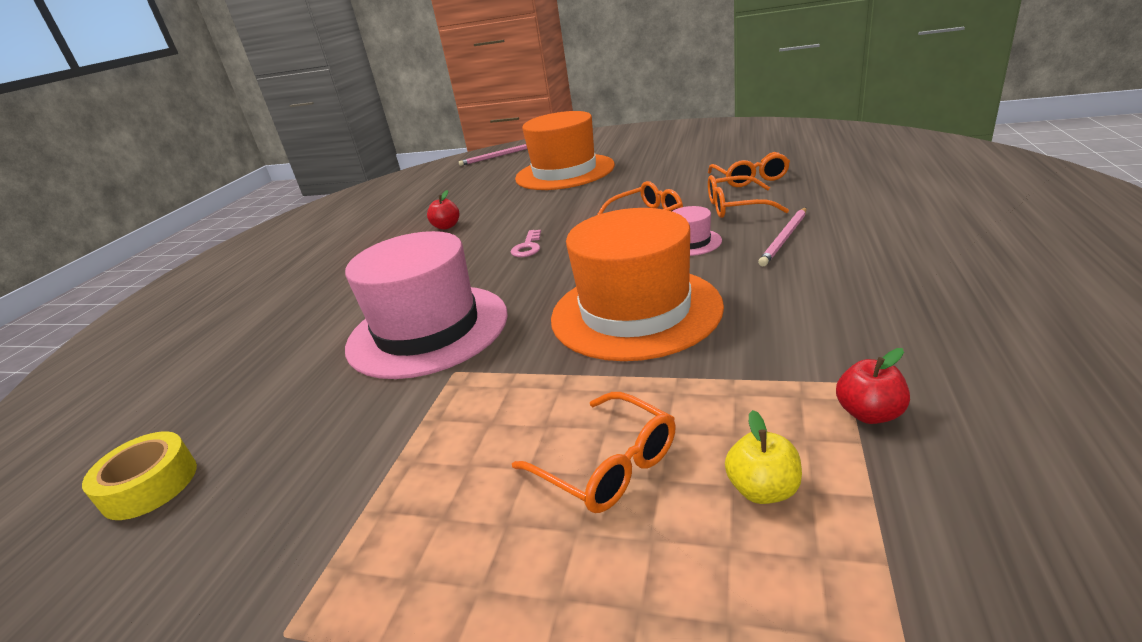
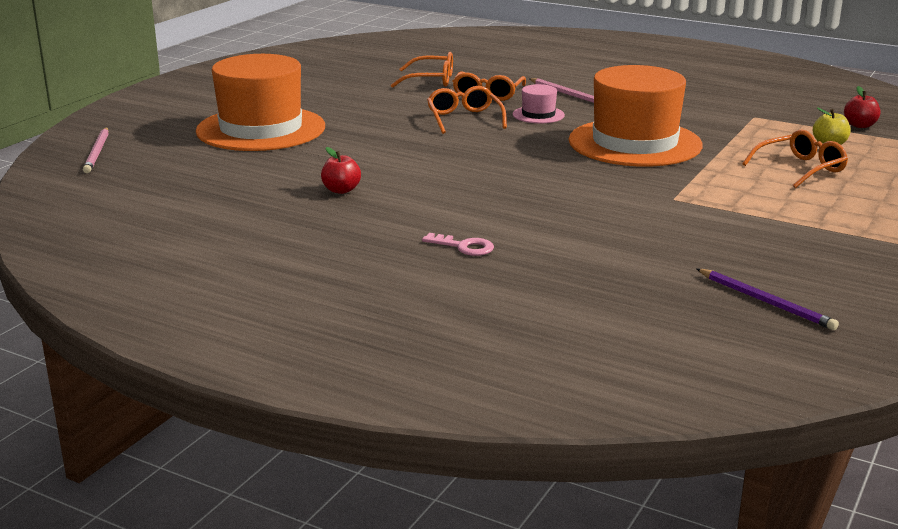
camera: 80 degrees left, 5 degrees down
(150, 485) = (766, 302): yellow tape -> purple pencil
(428, 330) = (596, 205): pink hat -> none
(528, 247) = (465, 161): pink key -> pink key (464, 247)
(869, 413) = (782, 118): red apple -> red apple (860, 125)

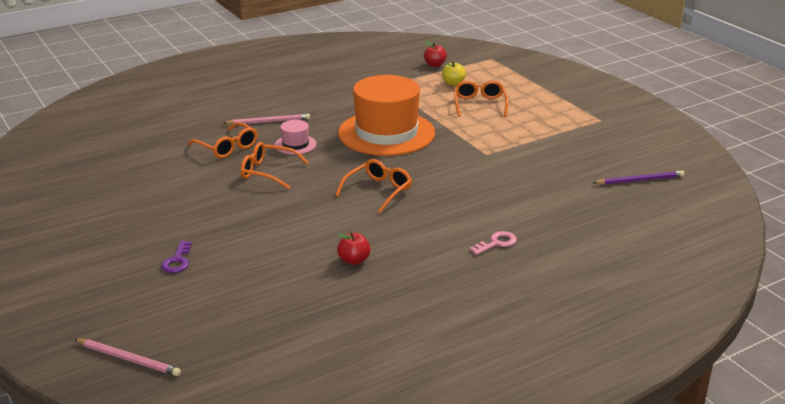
camera: 60 degrees left, 5 degrees up
(261, 129) = (177, 261): orange hat -> purple key
(431, 80) = (164, 158): orange glasses -> orange glasses (378, 191)

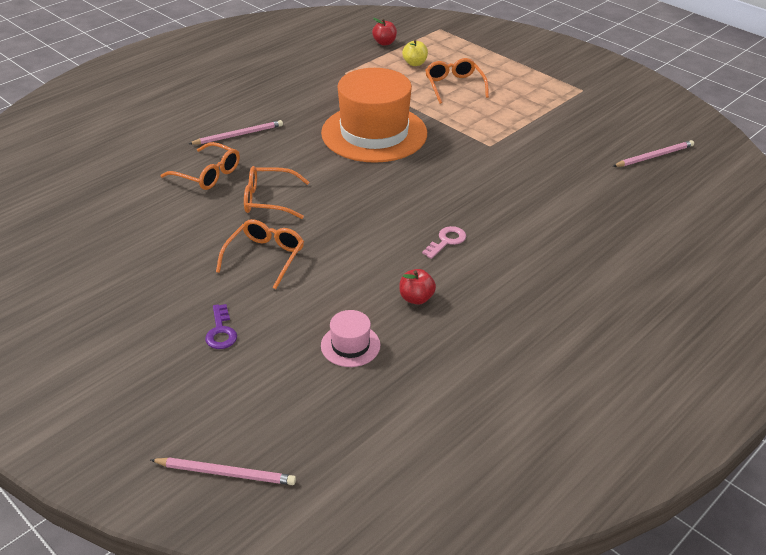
camera: 15 degrees left, 10 degrees up
(295, 144) = (282, 160): pink hat -> pink hat (350, 345)
(378, 191) = (400, 207): orange glasses -> orange glasses (265, 257)
(496, 243) = (552, 253): pink key -> pink key (446, 241)
(640, 180) = (654, 156): purple pencil -> pink pencil

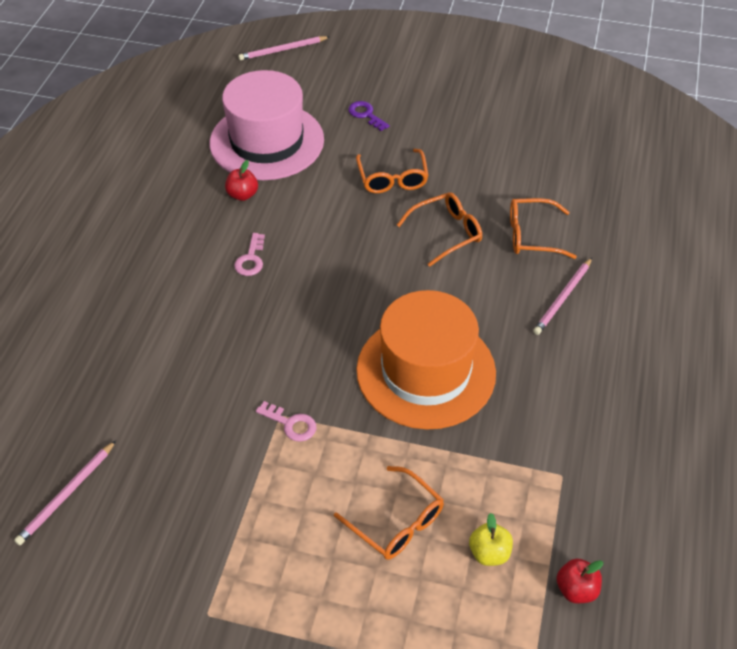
camera: 150 degrees right, 10 degrees up
(350, 345) = (267, 141): pink hat -> pink hat, size x2.38
(485, 139) = (291, 424): none -> pink key

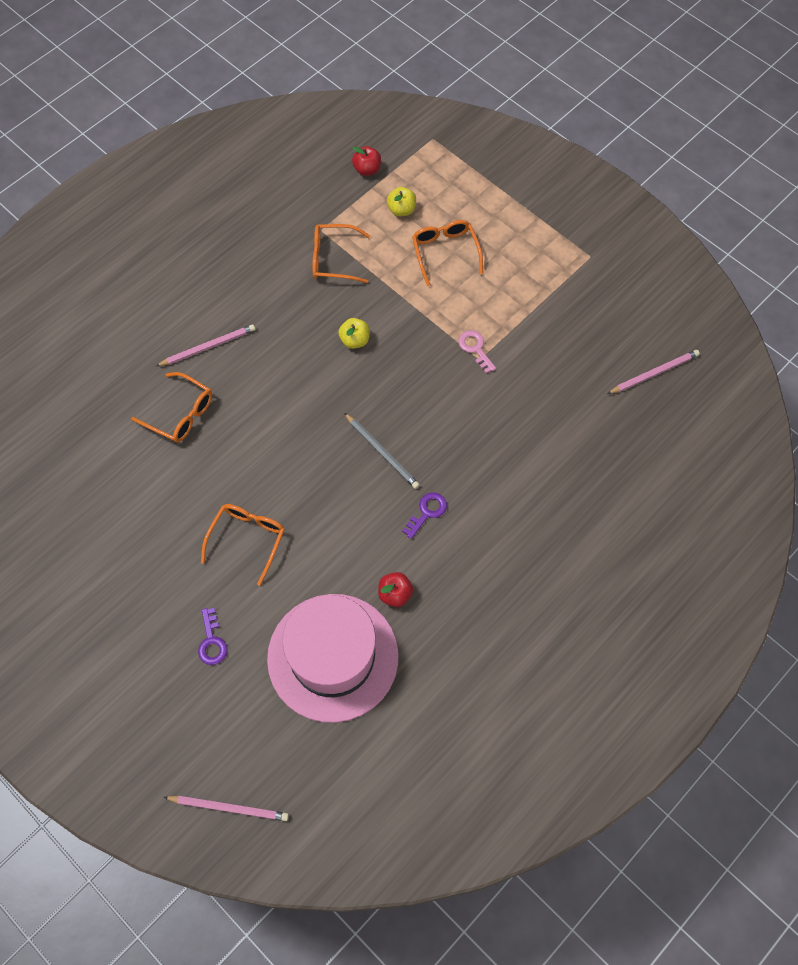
camera: 150 degrees left, 15 degrees up
(251, 259) = (427, 512): pink key -> purple key
(324, 286) = (382, 452): none -> grey pencil
(426, 371) = (355, 340): orange hat -> yellow apple
(446, 233) = (246, 453): orange glasses -> orange glasses (333, 259)

